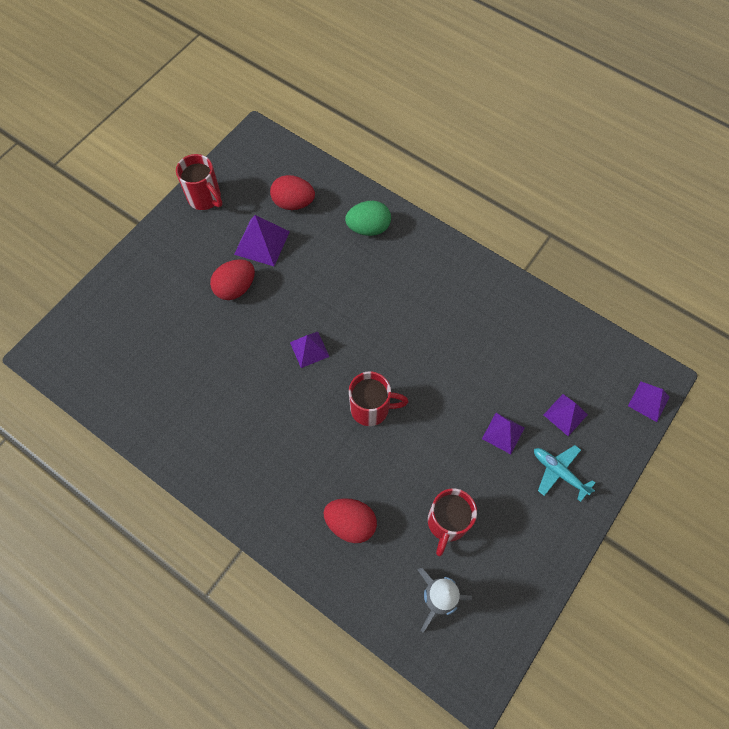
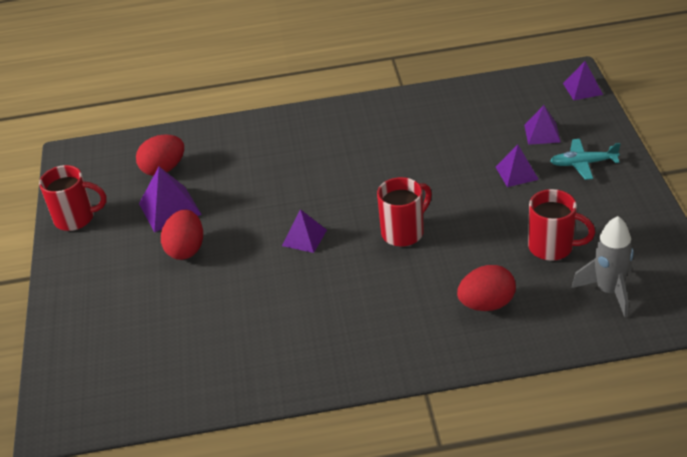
camera: 40 degrees left, 25 degrees down
(368, 228) = (250, 141): green egg -> none
(447, 523) = (552, 247): red mug -> red mug turned 45 degrees counterclockwise

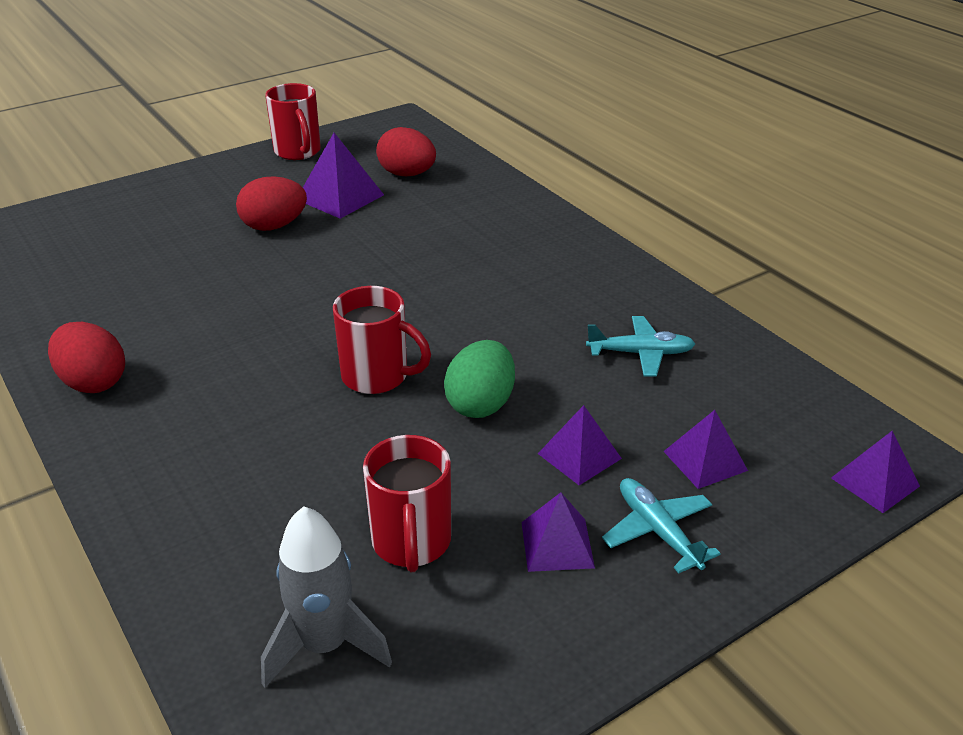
camera: 60 degrees right, 5 degrees down
(304, 237) = (329, 299): purple pyramid -> purple pyramid (557, 544)
(444, 127) = (641, 353): none -> turquoise plane
(454, 197) = (481, 404): none -> green egg
(486, 304) = (247, 498): red egg -> red egg (93, 382)

